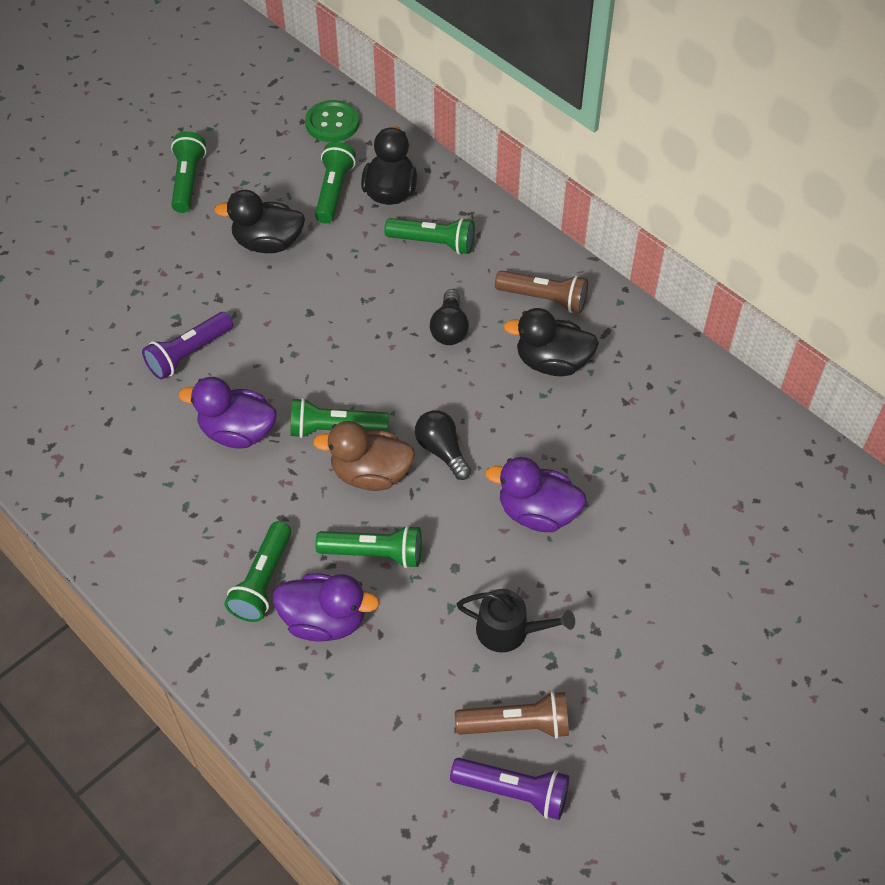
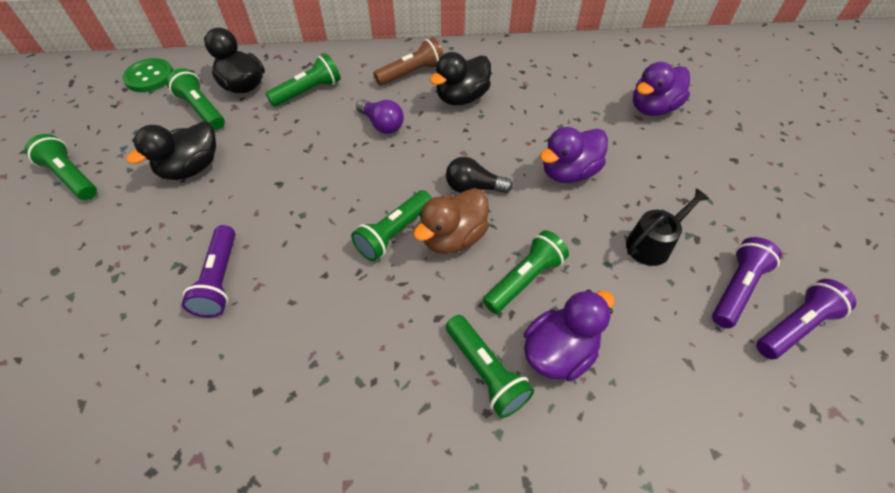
camera: 50 degrees left, 0 degrees up
(237, 432) = (329, 295): purple duck -> purple duck (653, 108)
(449, 328) = (382, 124): black light bulb -> purple light bulb
(516, 725) = (736, 289): brown flashlight -> purple flashlight

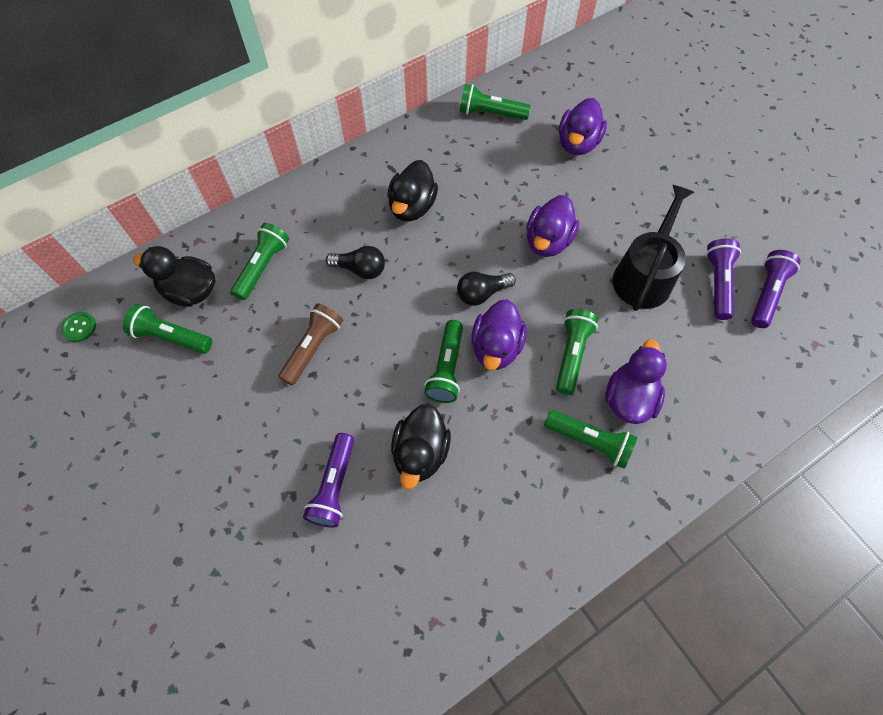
camera: 30 degrees left, 10 degrees up
(71, 177) = (103, 471): green flashlight -> green flashlight (491, 113)
(149, 77) = (79, 327): green button -> green button, size x0.61
(191, 168) = (217, 401): black duck -> black duck (420, 453)
(220, 279) = (334, 486): purple flashlight -> purple flashlight turned 45 degrees clockwise
(382, 124) = (360, 269): purple light bulb -> black light bulb
(411, 73) = (347, 200): brown flashlight -> brown flashlight (313, 348)
(453, 237) = (496, 347): brown duck -> purple duck
(652, 244) = (644, 275): black watering can -> black watering can, size x1.58

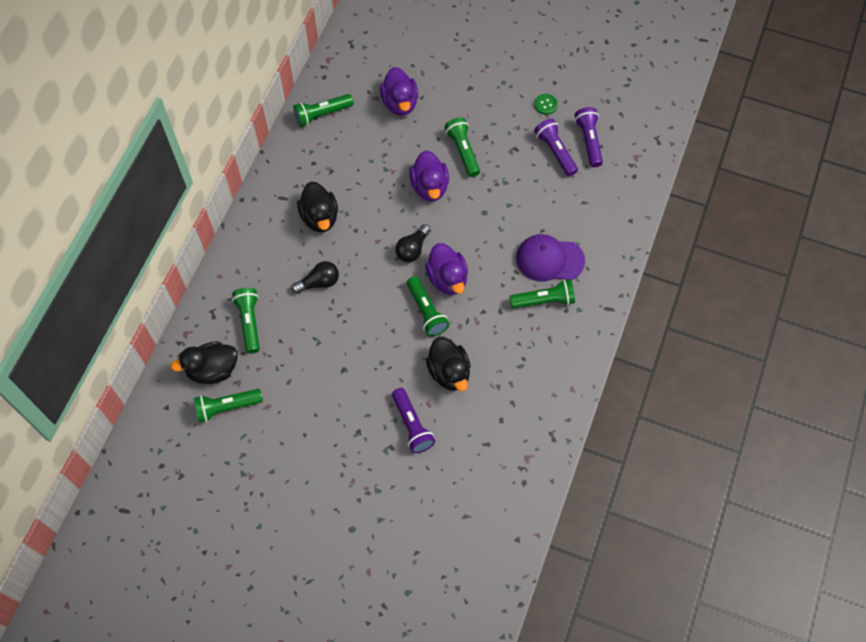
camera: 35 degrees left, 0 degrees up
(79, 327) = (155, 442): green button -> green button (546, 105)
(313, 348) = (330, 353): brown flashlight -> none
(571, 354) = (497, 254): green flashlight -> green flashlight (463, 151)
(629, 398) = (549, 259): purple duck -> purple cap
(644, 275) = (507, 174): black watering can -> none

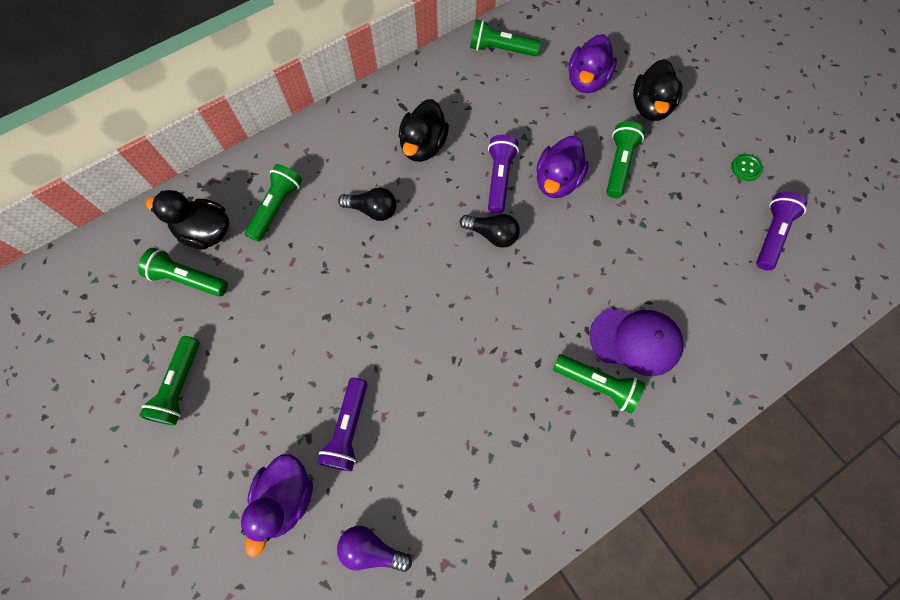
camera: 35 degrees right, 5 degrees up
(412, 249) = (492, 234): black light bulb -> black light bulb turned 135 degrees counterclockwise
(426, 311) = (457, 311): green flashlight -> green flashlight (180, 386)
(447, 278) = (506, 289): purple duck -> purple duck (286, 498)
(449, 372) = (432, 395): black duck -> black duck (650, 106)
(478, 479) = (372, 549): none -> purple light bulb
(549, 259) = (635, 341): purple cap -> purple cap turned 150 degrees clockwise
(555, 152) = (723, 224): purple flashlight -> purple flashlight (499, 179)

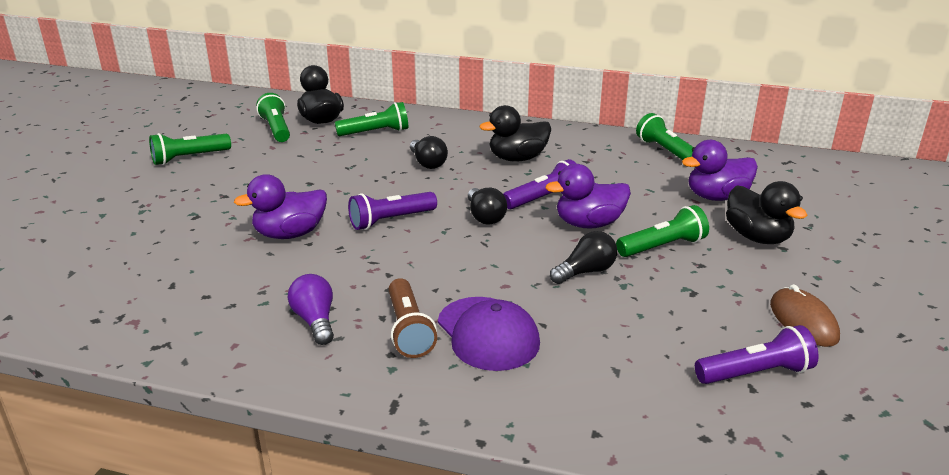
camera: 50 degrees right, 40 degrees down
(286, 498) = (135, 228): purple duck -> purple duck (290, 234)
(348, 429) = (221, 228): purple flashlight -> purple flashlight (391, 220)
(372, 549) = (120, 280): purple light bulb -> purple light bulb (315, 321)
(596, 384) = (408, 330): green flashlight -> brown flashlight
(612, 232) = (585, 272): none -> black light bulb
(650, 106) = (757, 237): black duck -> black duck turned 90 degrees counterclockwise
(746, 168) = (803, 321): green button -> brown mouse

